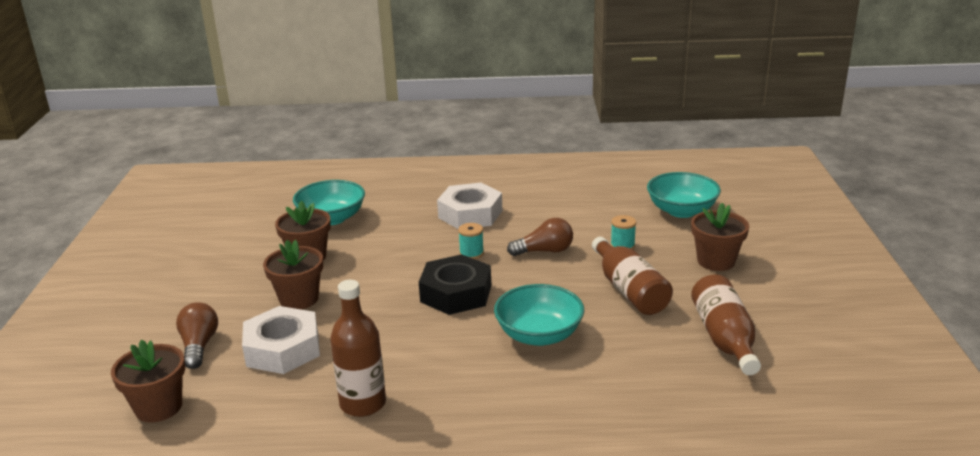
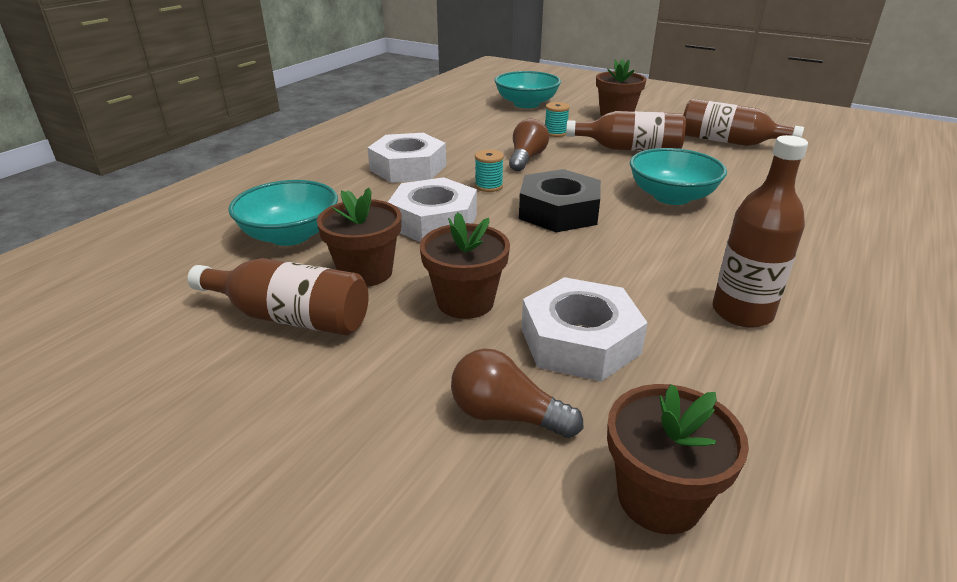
camera: 60 degrees left, 5 degrees up
(246, 256) = (290, 317): none -> brown bottle
(393, 254) = (434, 221): none -> white nut

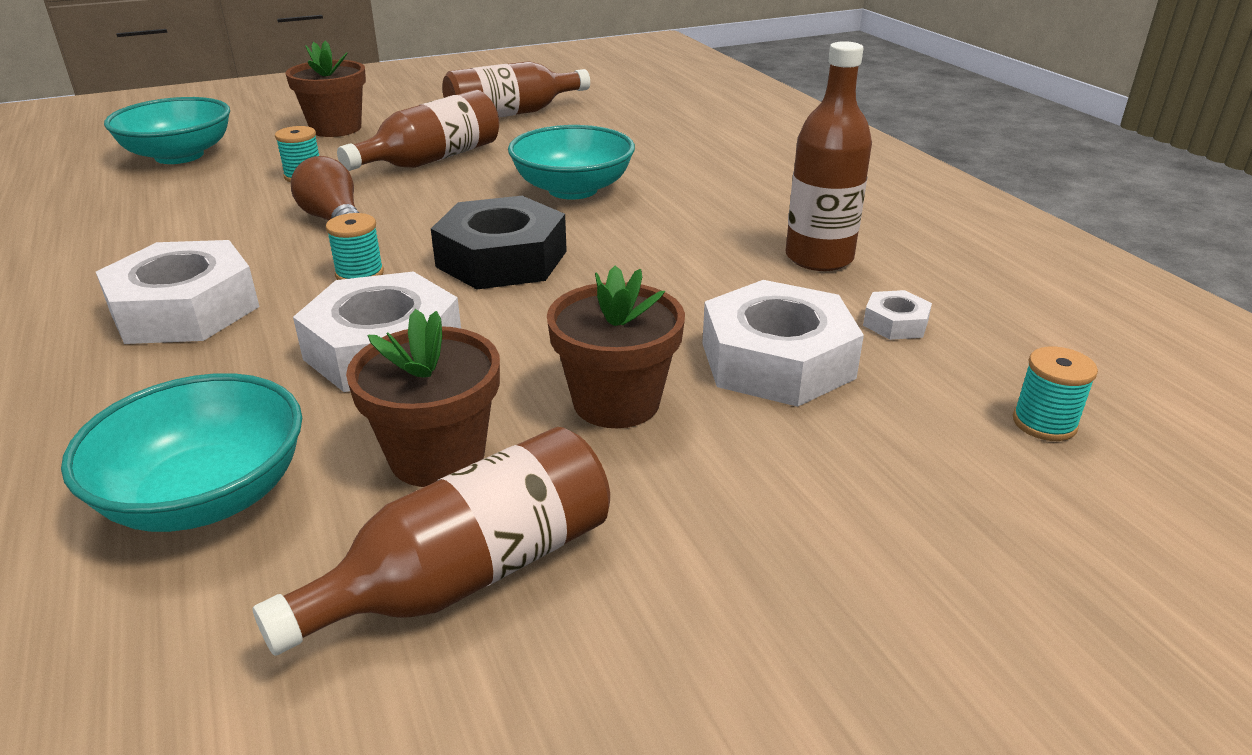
camera: 55 degrees left, 0 degrees up
(506, 415) = (864, 461): brown light bulb -> none
(659, 498) = (1044, 423): brown flower pot -> turquoise spool
(701, 377) = (895, 323): none -> white nut

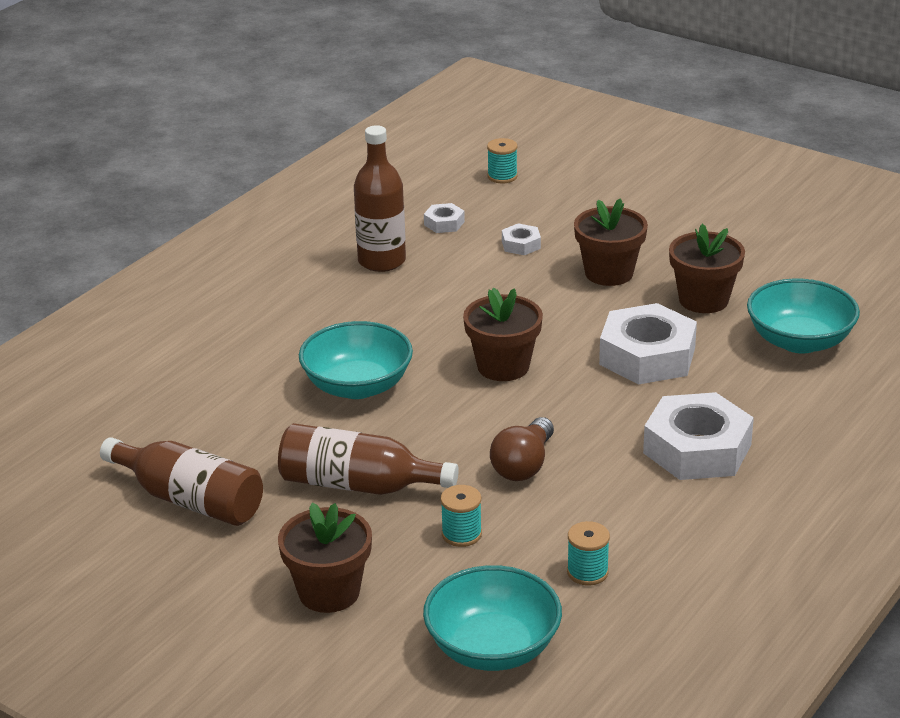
camera: 120 degrees left, 0 degrees up
(359, 274) = (583, 409): turquoise spool -> turquoise spool (587, 572)
(468, 574) = (752, 264): brown bottle -> none
(501, 259) = (503, 366): black nut -> brown flower pot
(777, 360) = (521, 244): white nut -> white nut, size x0.45

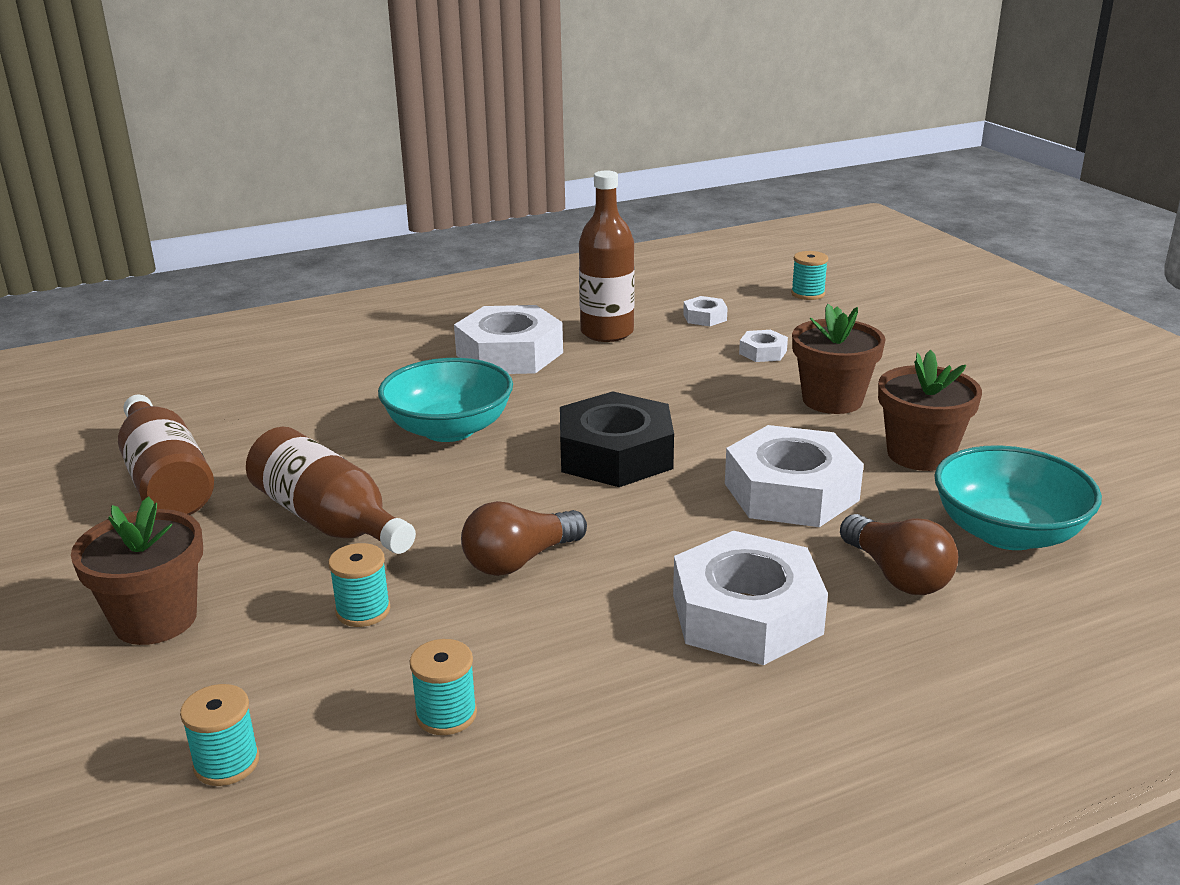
camera: 30 degrees right, 5 degrees down
(325, 305) = (509, 354): none -> white nut
(493, 648) = (226, 763): turquoise bowl -> turquoise spool
(503, 366) = (615, 454): brown flower pot -> black nut
(760, 392) = (897, 575): none -> brown light bulb

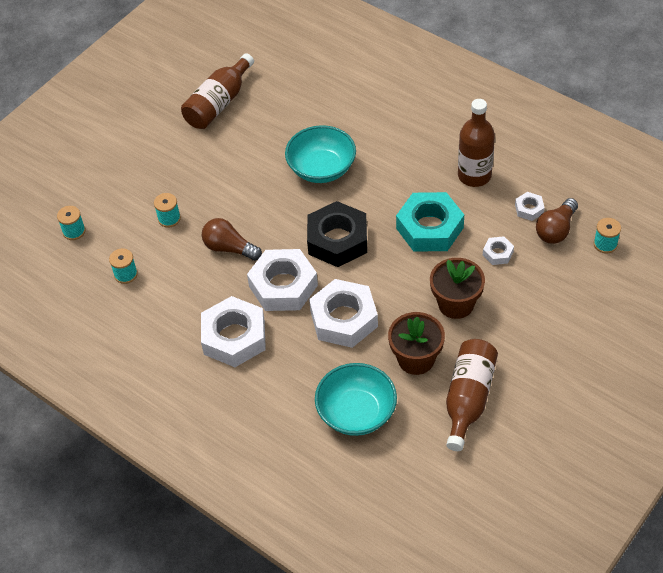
camera: 65 degrees right, 25 degrees up
(155, 619) = (131, 164): brown flower pot -> none
(329, 520) = (221, 172): brown bottle -> brown bottle (468, 399)
(509, 354) = (417, 149): white nut -> white nut (283, 286)
(669, 382) = (429, 228): none -> turquoise nut
(897, 575) = (293, 380): brown light bulb -> brown light bulb (556, 230)

